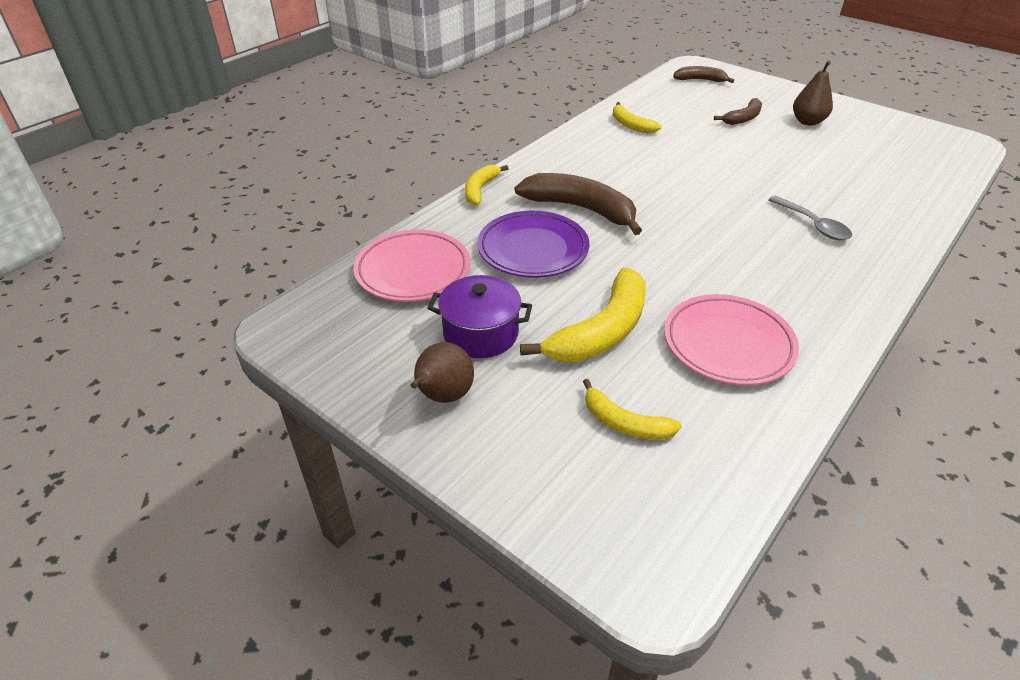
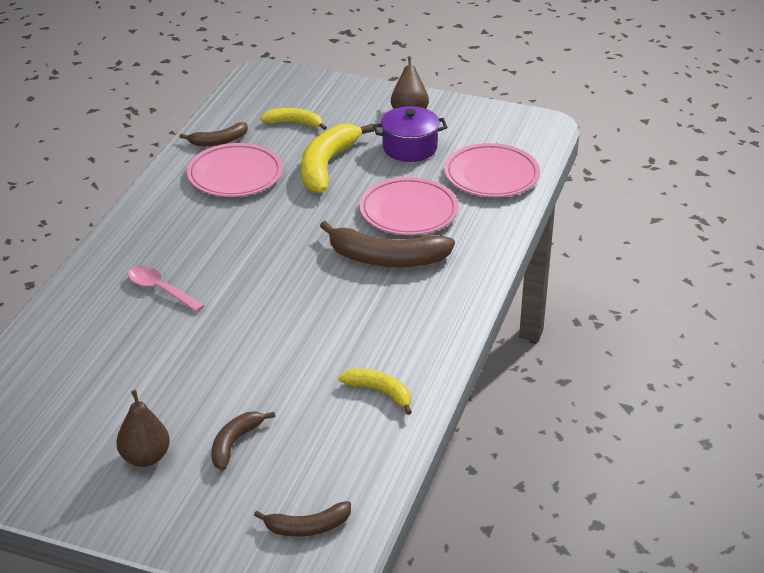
camera: 160 degrees right, 5 degrees down
(480, 189) = (495, 258): yellow banana -> none
(533, 249) = (409, 212): purple plate -> pink plate
(749, 414) = (219, 141): none -> brown banana
(813, 225) = (160, 290): grey spoon -> pink spoon

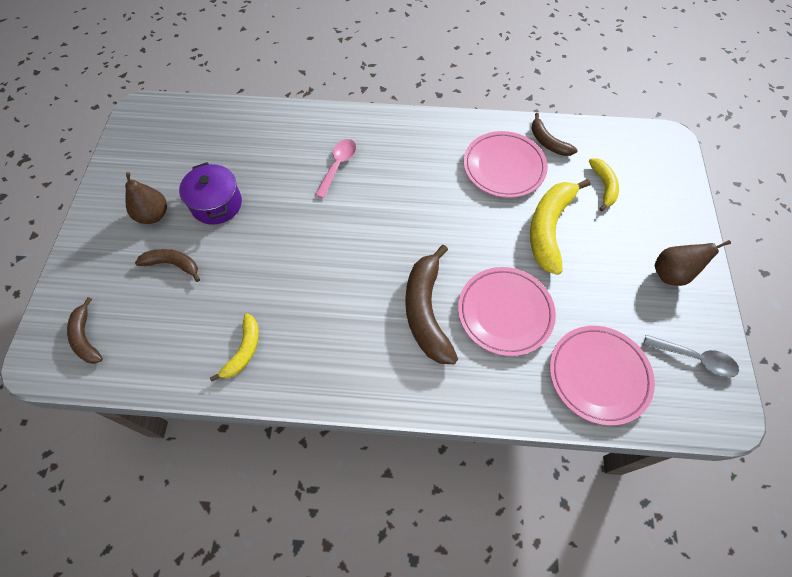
camera: 75 degrees right, 25 degrees up
(327, 165) = (549, 228): yellow banana -> yellow banana turned 75 degrees counterclockwise
(409, 148) = (611, 288): purple pot -> purple pot (216, 204)
(493, 125) = (695, 359): none -> grey spoon

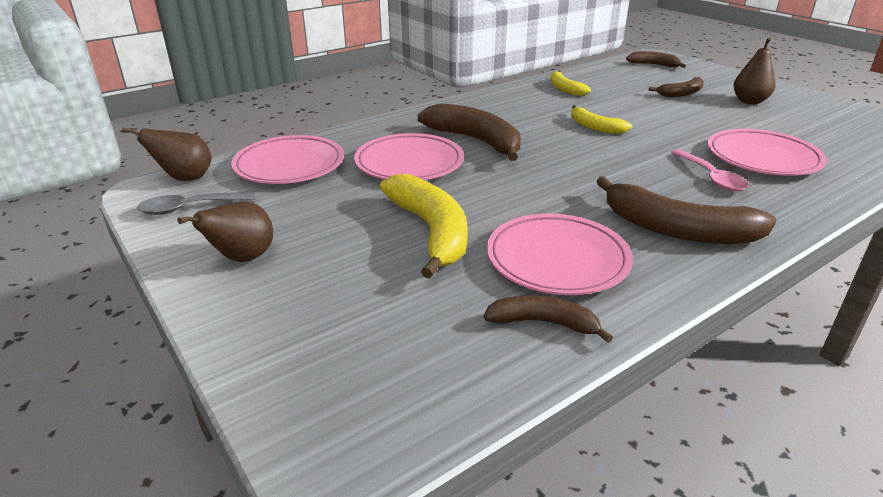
camera: 140 degrees right, 30 degrees down
(216, 204) = (730, 120): purple pot -> none
(279, 159) = (762, 158): none -> pink plate
(420, 147) = (677, 229): none -> brown banana
(603, 186) = (402, 308): yellow banana -> yellow banana (595, 127)
(692, 413) = (185, 178): none -> brown pear

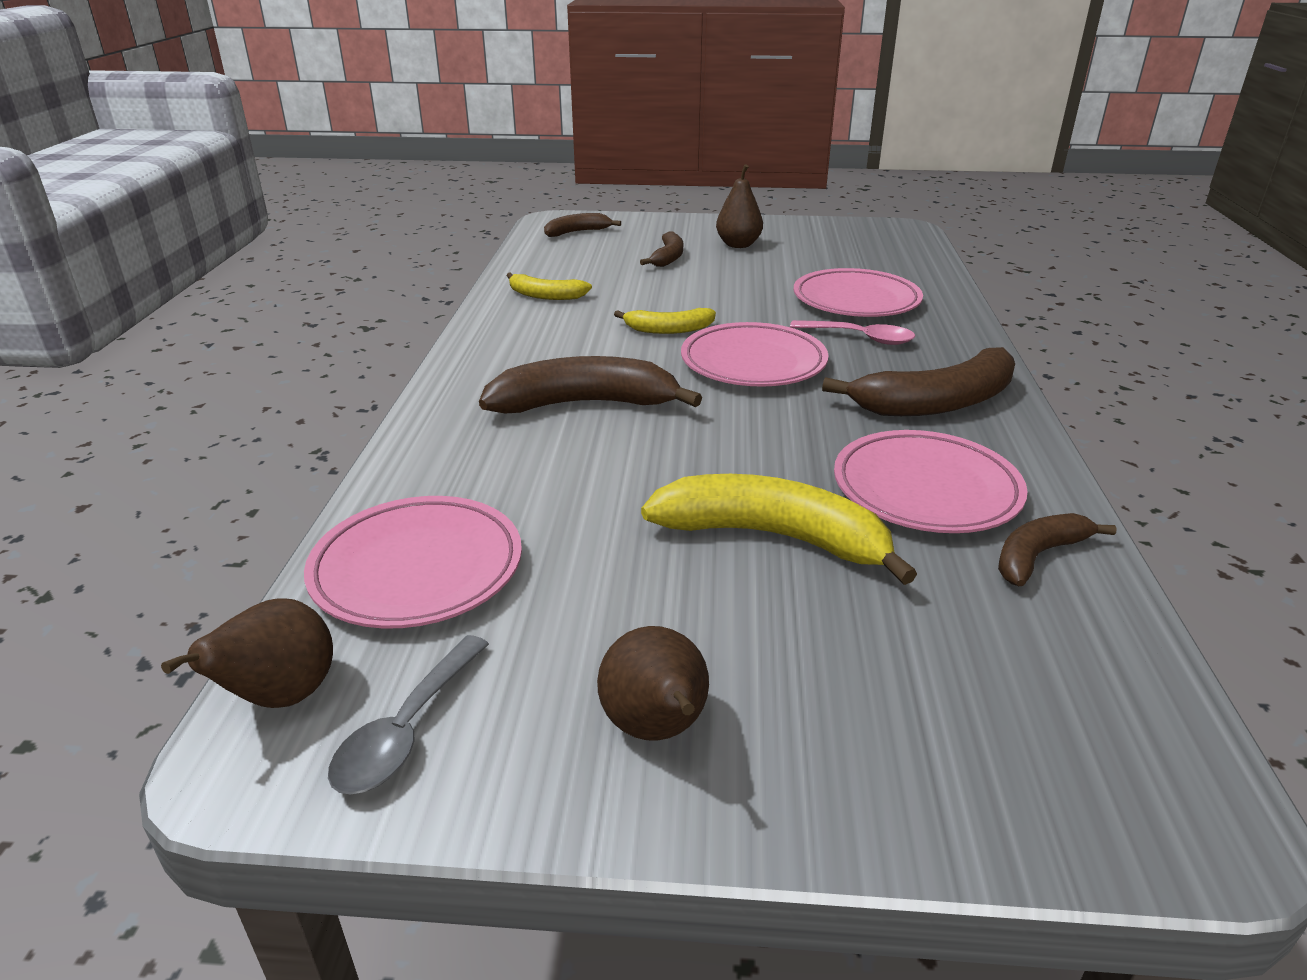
camera: 50 degrees left, 0 degrees up
(409, 163) = (573, 473): pink plate -> pink plate (753, 363)

